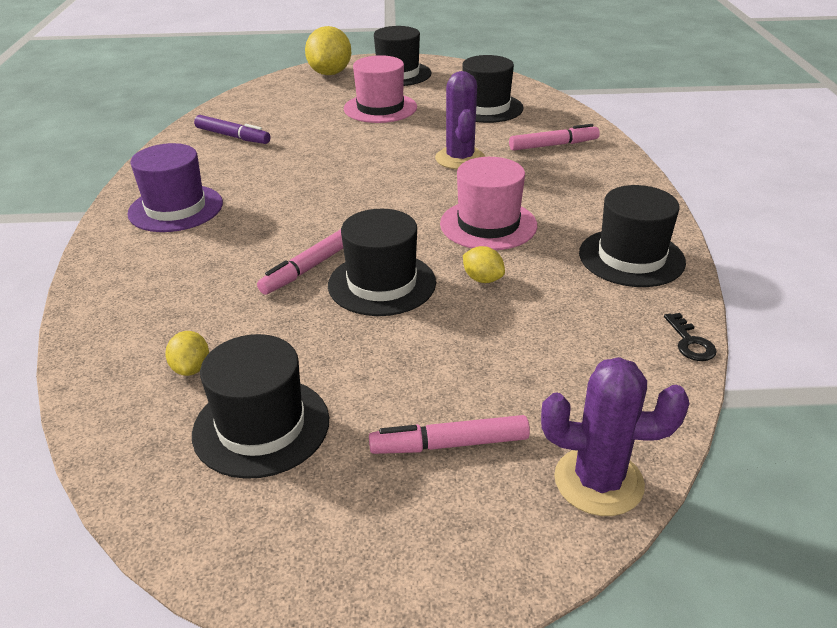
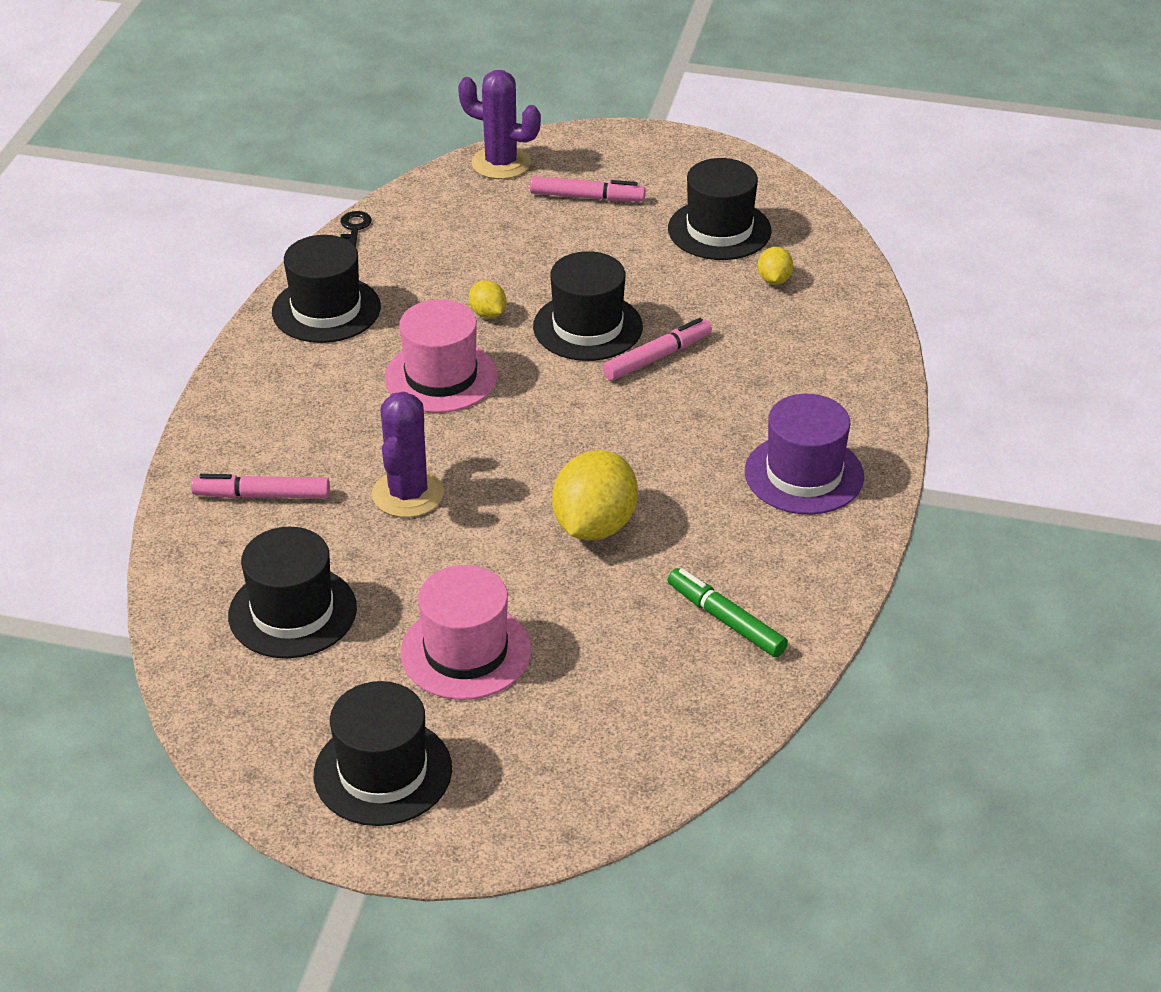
camera: 165 degrees left, 5 degrees up
(232, 136) = (726, 621): purple marker -> green marker
(330, 73) = (515, 809): yellow lemon -> yellow lemon (594, 526)

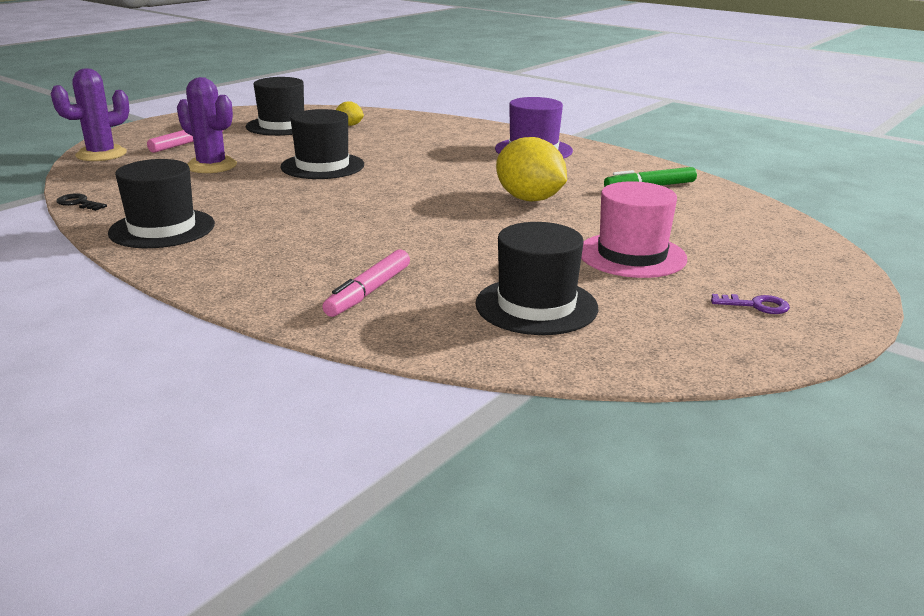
camera: 65 degrees left, 15 degrees down
(383, 772) = (756, 305): black hat -> purple key
(408, 494) = (433, 242): purple cactus -> purple cactus (211, 166)
(441, 377) = (310, 209): pink hat -> none
(488, 314) = (262, 185): yellow lemon -> none
(656, 357) = (380, 158): pink marker -> none

